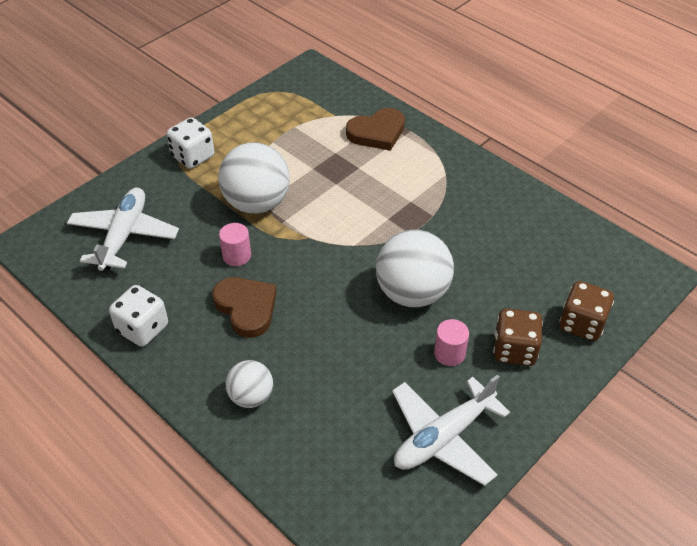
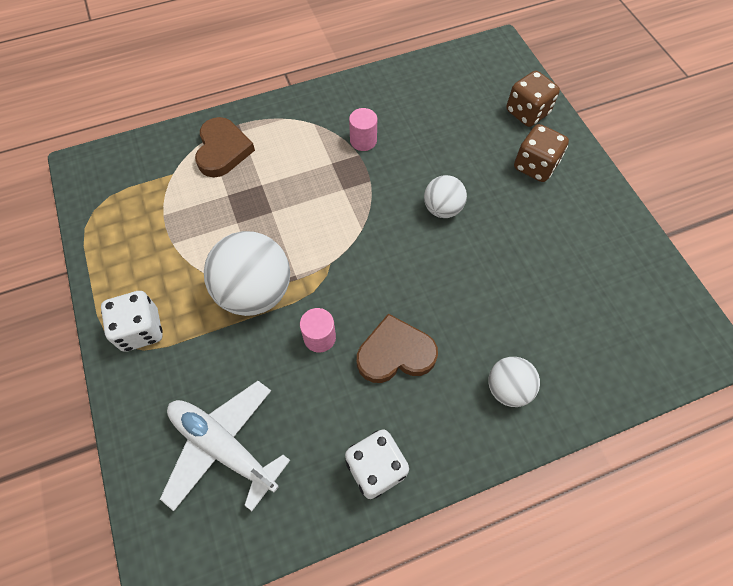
camera: 65 degrees left, 15 degrees up
(412, 293) = (442, 209): white ball -> white ball, size x0.56
(443, 437) = (604, 252): white plane -> none
(449, 353) = (520, 211): pink cylinder -> pink cylinder (363, 140)

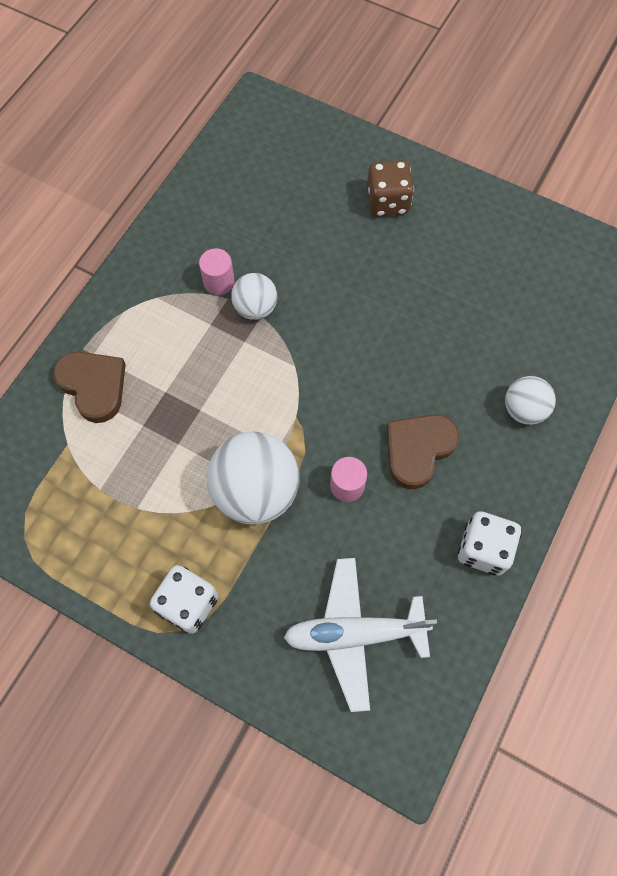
camera: 40 degrees left, 5 degrees up
(442, 209) = (345, 297): white ball -> white ball (255, 308)
(527, 112) = (338, 154): brown dice -> none

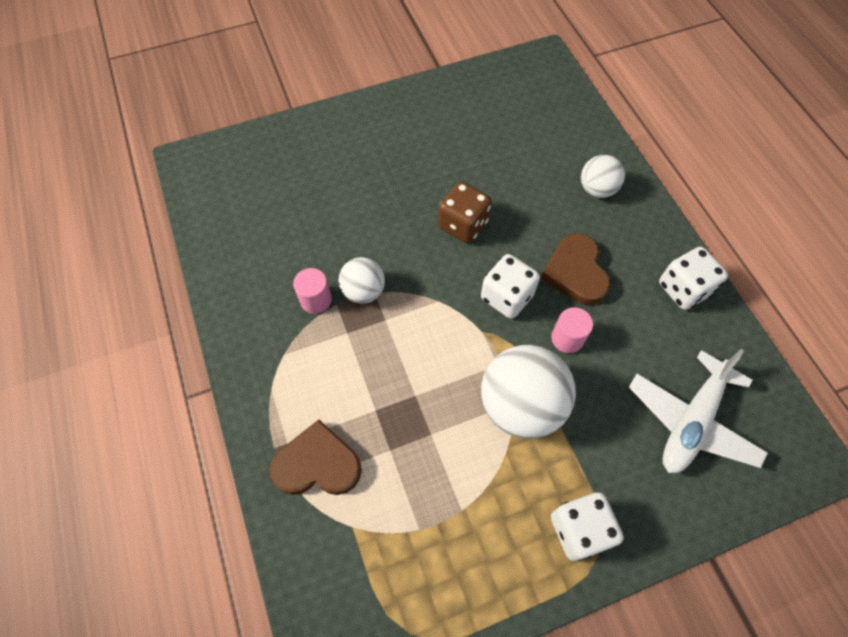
camera: 50 degrees left, 5 degrees down
(344, 413) = (506, 297): none -> white dice
(387, 202) = (362, 146): brown dice -> brown dice (463, 225)

